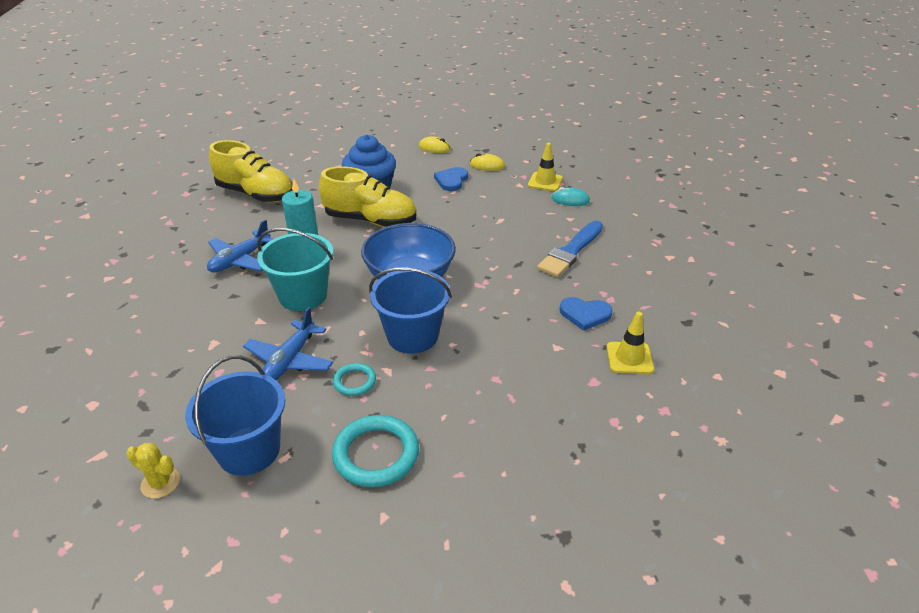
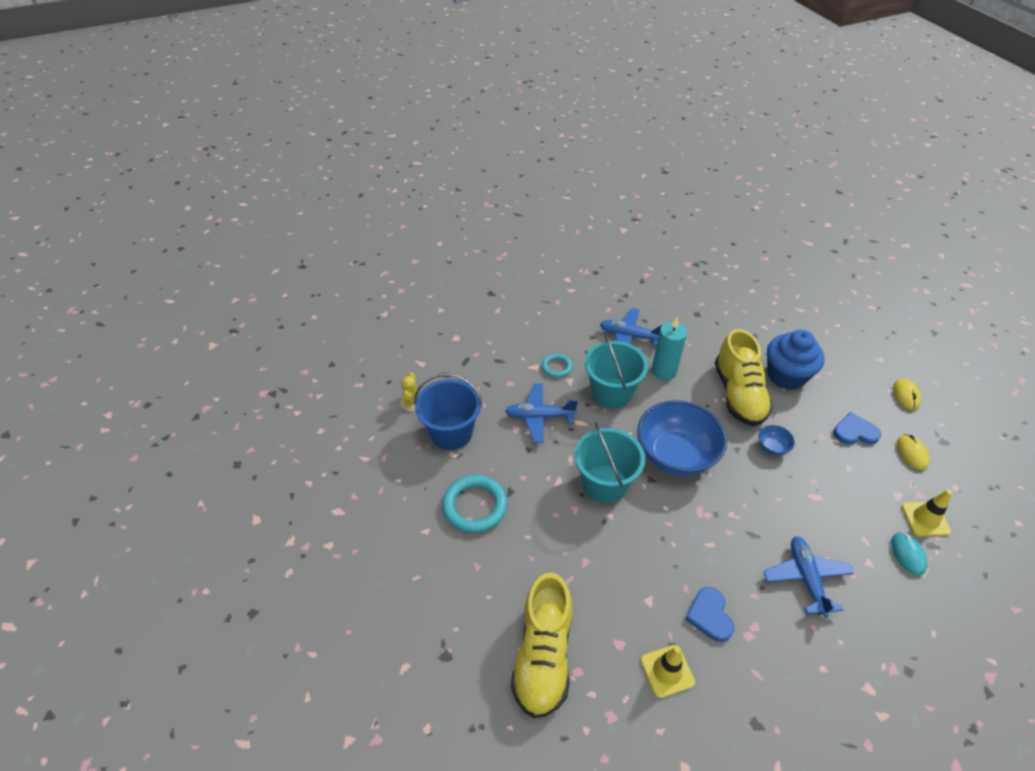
camera: 70 degrees right, 10 degrees up
(256, 194) = (718, 303): yellow shoe -> yellow shoe (543, 656)
(354, 381) = (537, 465): turquoise ring -> turquoise ring (556, 367)
(412, 336) = (605, 483): blue bucket -> turquoise bucket
(439, 223) = (772, 447): none -> blue bowl
(570, 251) = (806, 578): blue brush -> blue plane

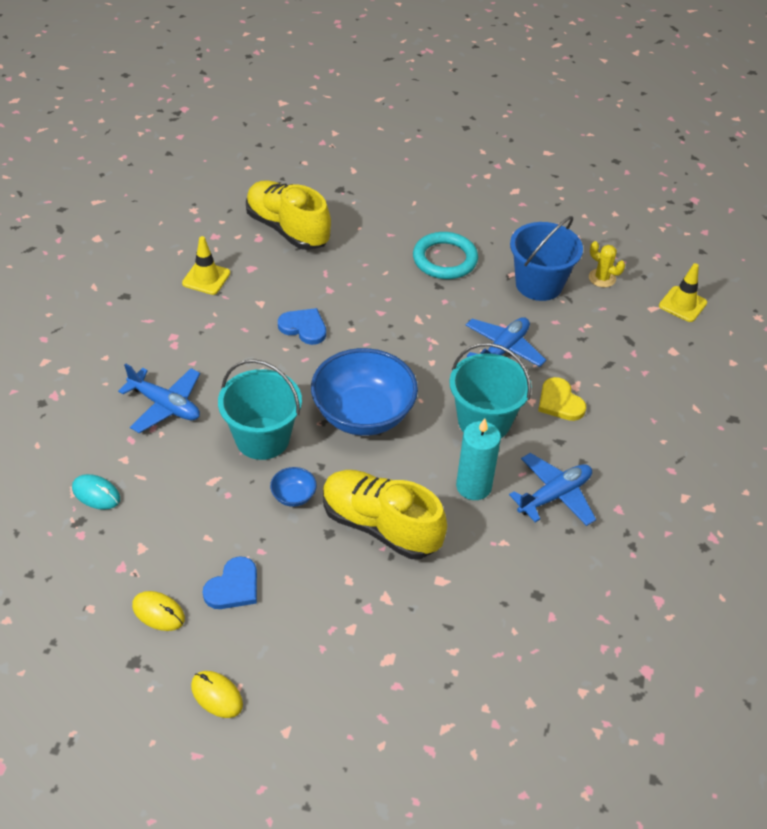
camera: 125 degrees right, 0 degrees up
(556, 367) = (559, 402): turquoise ring -> yellow heart
(605, 483) = (385, 346): turquoise bucket -> turquoise bucket (262, 438)
(709, 615) = (211, 326): blue heart -> blue heart (304, 327)
(786, 375) = (361, 597): blue cupcake -> none
(925, 519) = (100, 543): yellow traffic cone -> yellow traffic cone (682, 304)

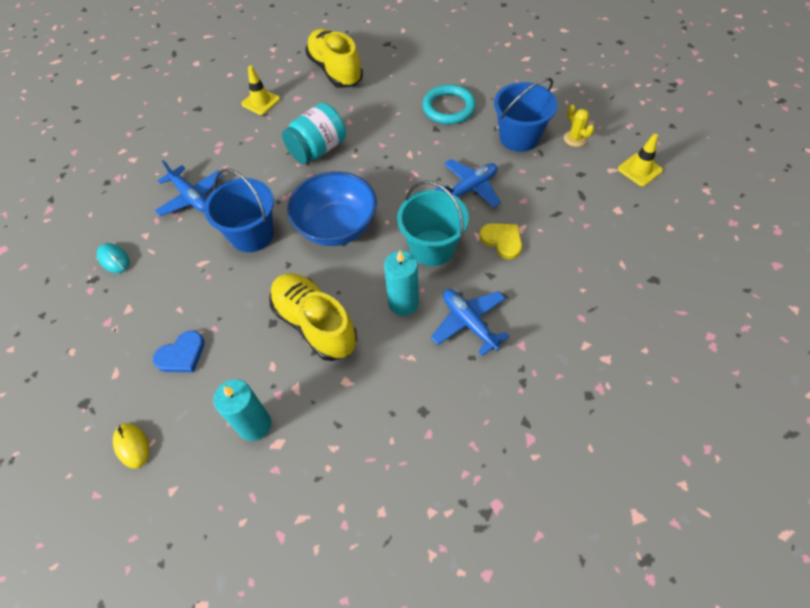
camera: 20 degrees right, 10 degrees up
(158, 612) = (118, 365): yellow mouse -> none
(262, 438) = (252, 234): turquoise bucket -> blue bucket
(293, 496) = (257, 286): blue bowl -> none
(304, 327) = (318, 149): blue heart -> turquoise jar
(354, 645) = (254, 425): none -> turquoise candle
(554, 495) = (469, 323): blue plane -> blue plane turned 105 degrees counterclockwise
(559, 402) = (502, 240): yellow heart -> yellow heart turned 150 degrees clockwise

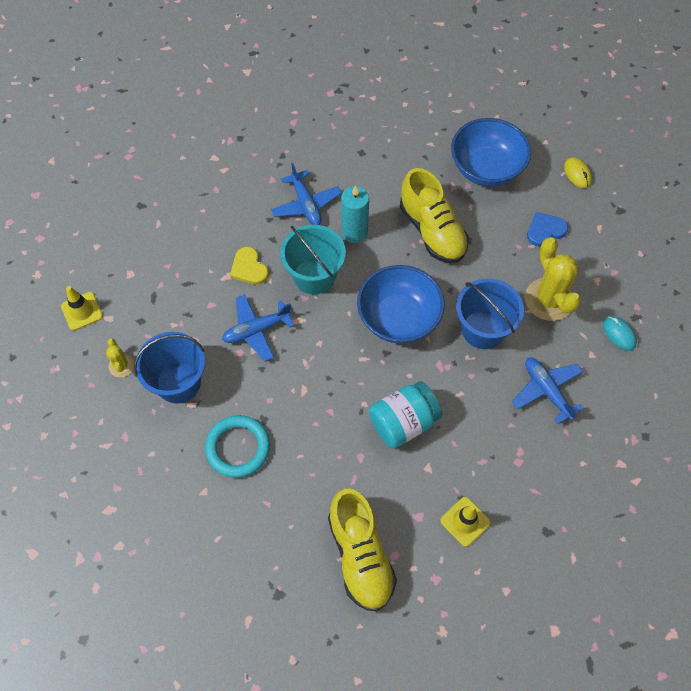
camera: 170 degrees left, 5 degrees up
(183, 277) = (549, 299): none -> yellow cactus
(254, 425) = (486, 169): turquoise candle -> blue bowl

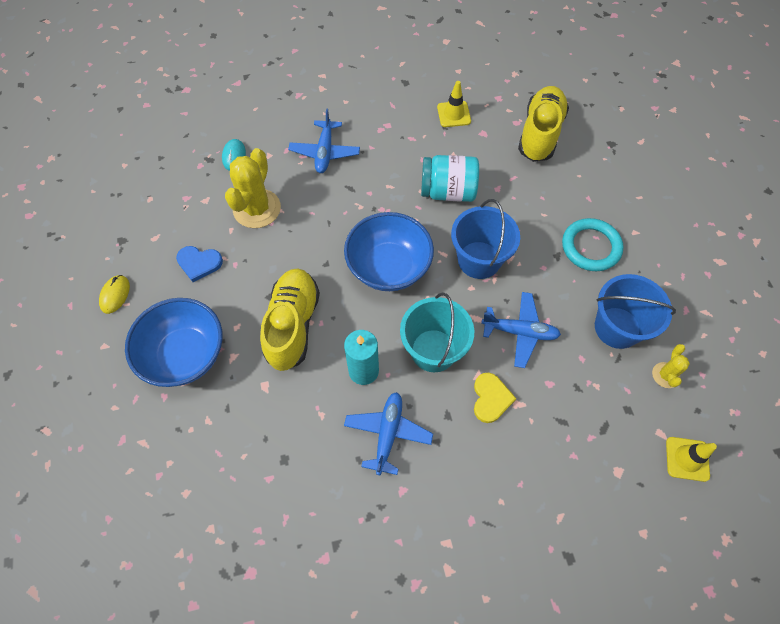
camera: 145 degrees left, 0 degrees up
(483, 329) = (329, 218): blue bucket -> blue bucket (479, 260)

